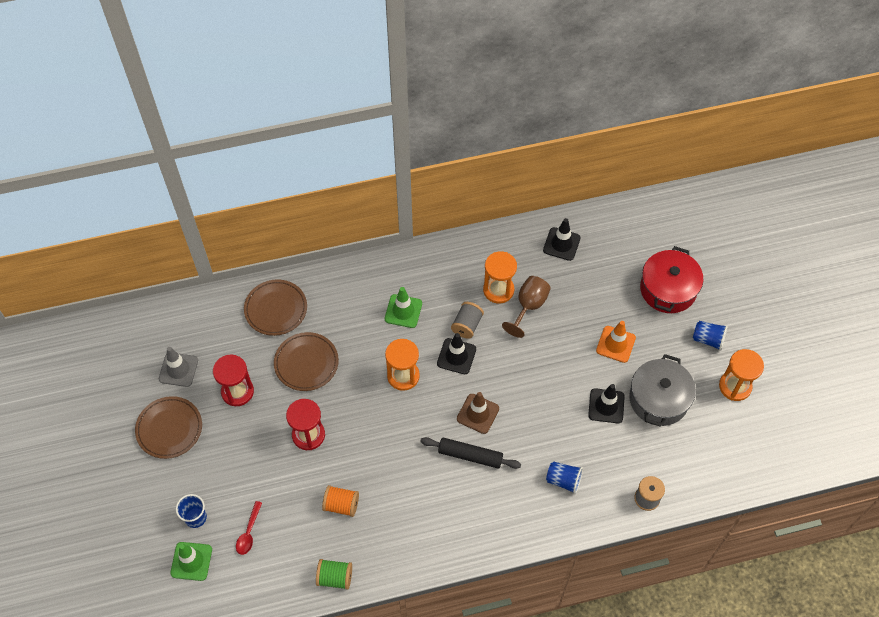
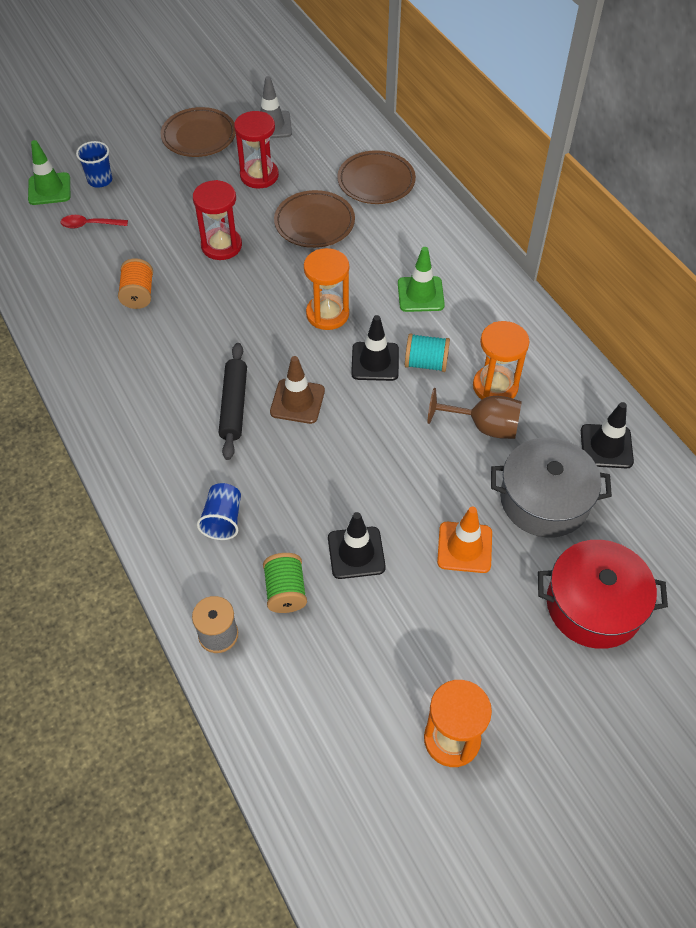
camera: 75 degrees right, 5 degrees down
(335, 577) = (46, 309): green spool -> green spool (285, 591)
(467, 325) = (426, 363): grey spool -> turquoise spool
(658, 399) = (390, 624): grey pot -> grey pot (544, 500)
(708, 339) = (525, 682): blue cup -> none

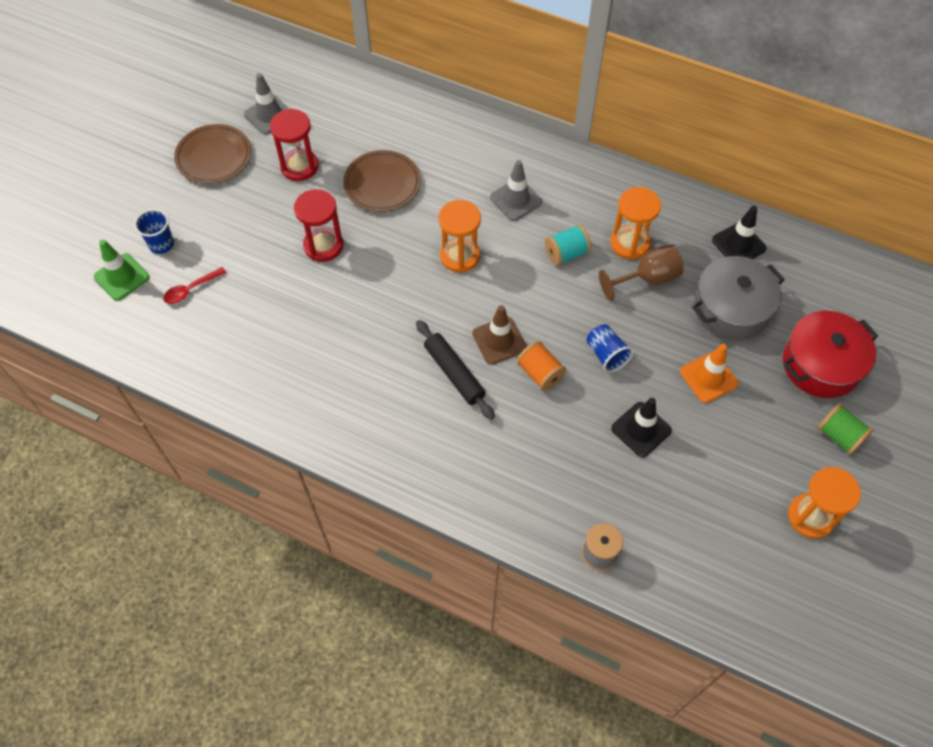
camera: 35 degrees left, 5 degrees up
(138, 294) = (292, 327): orange spool -> orange spool (540, 373)
(223, 520) = (526, 467): blue cup -> blue cup (606, 355)
(285, 591) = (617, 490): green spool -> green spool (839, 436)
(375, 361) = (529, 274): black traffic cone -> none
(376, 181) = (400, 121): brown plate -> none
(420, 294) = (516, 200): green traffic cone -> grey traffic cone

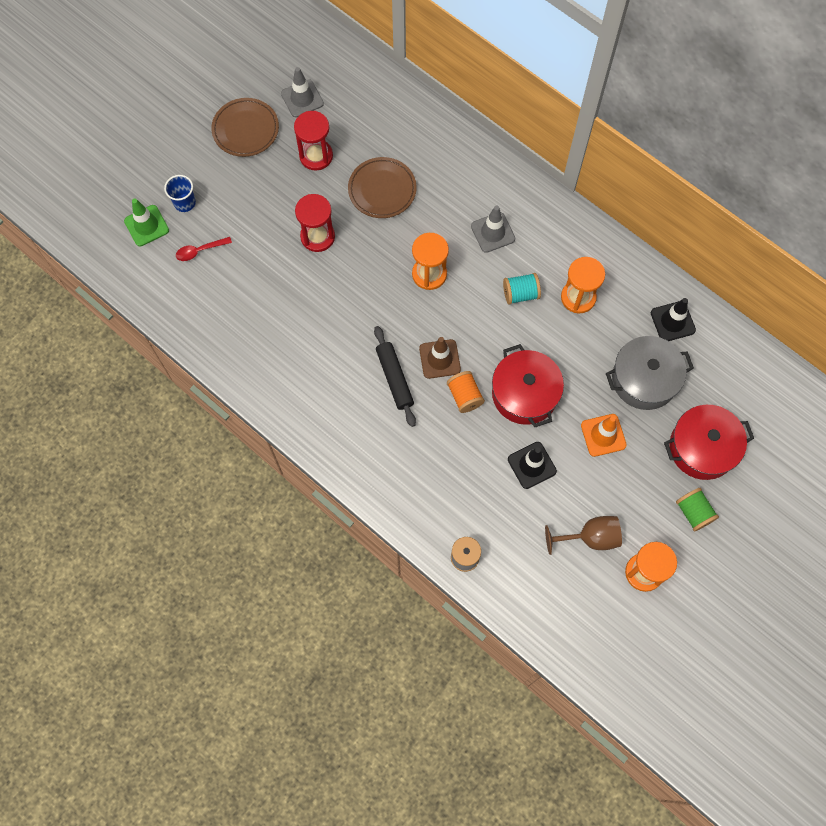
camera: 15 degrees right, 10 degrees up
(606, 355) = (524, 394): blue cup -> red pot
(647, 279) = (582, 334): brown goblet -> brown goblet (590, 537)

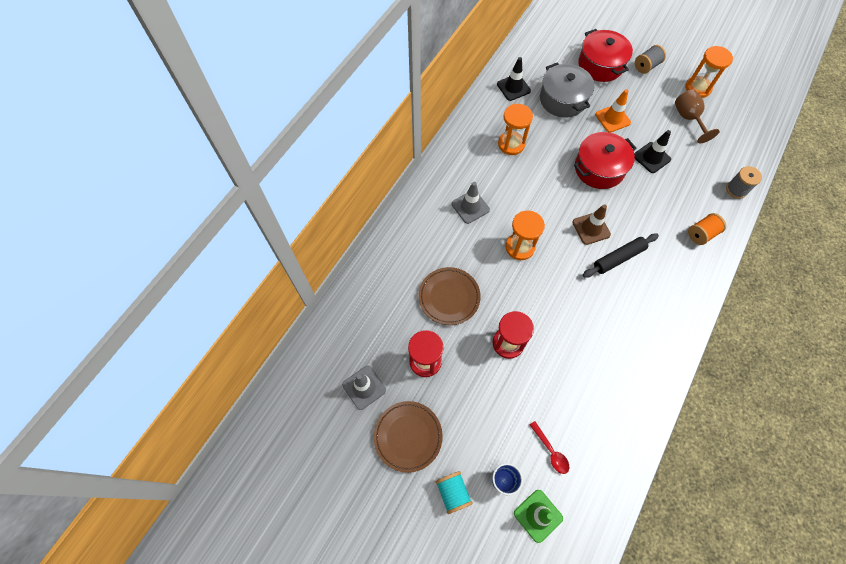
camera: 100 degrees left, 5 degrees down
(464, 396) = (615, 207): orange spool -> orange spool (701, 234)
(520, 294) = (519, 181): turquoise spool -> turquoise spool (453, 492)
(693, 512) = (646, 66): green spool -> grey spool

